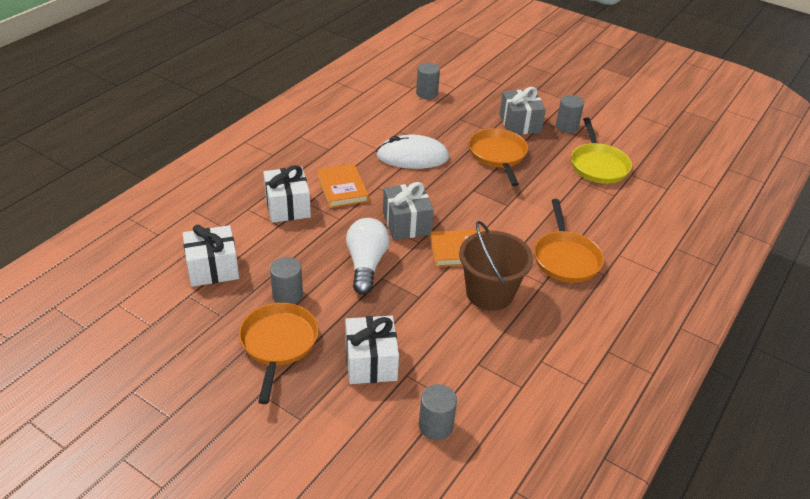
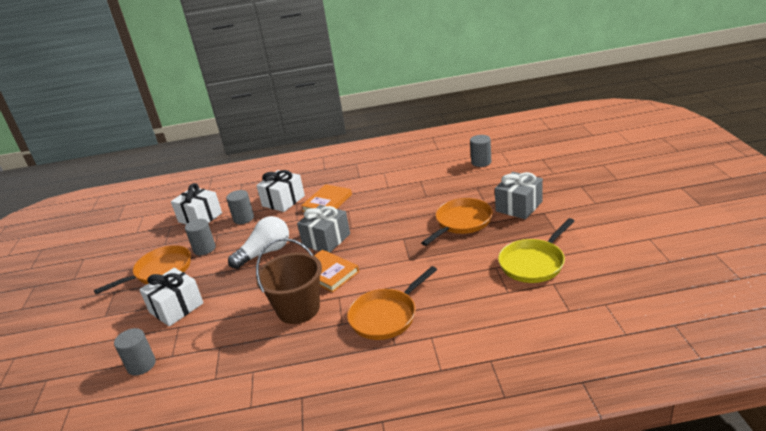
camera: 55 degrees right, 10 degrees down
(412, 157) = (400, 200): white mouse -> none
(566, 126) = (557, 223): grey cylinder -> grey cylinder (243, 218)

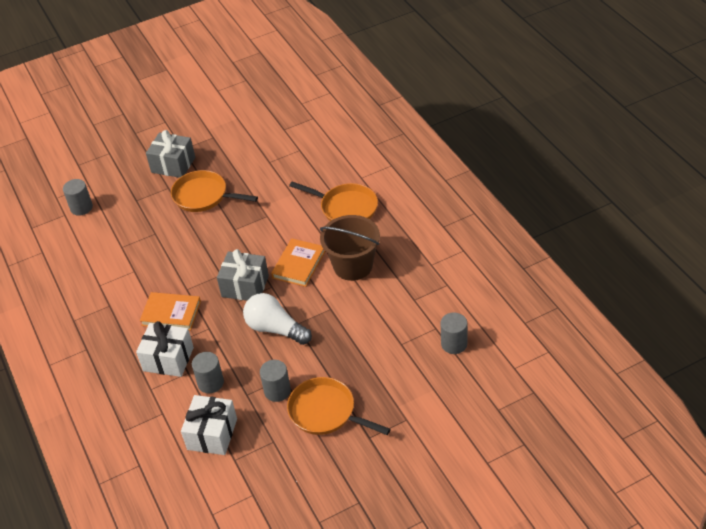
camera: 110 degrees left, 15 degrees up
(176, 308) = (377, 360): white gift -> none
(534, 263) = (260, 142): yellow pan -> none

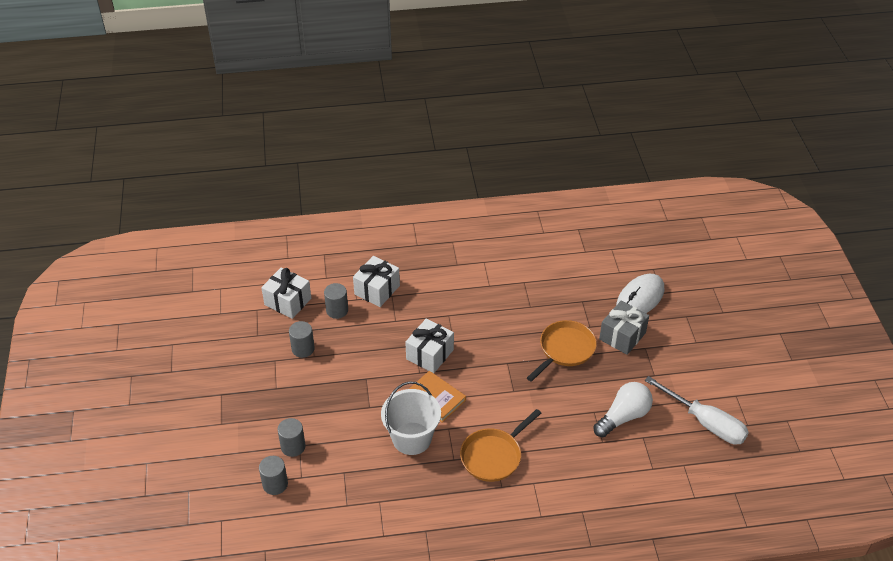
camera: 105 degrees right, 0 degrees up
(81, 208) = (589, 263): grey cylinder -> grey cylinder (293, 446)
(120, 164) = (640, 298): none -> white mouse
(171, 313) = (425, 300): orange book -> none
(245, 286) = (430, 354): grey gift -> white gift
(253, 100) = (705, 422): none -> white screwdriver
(275, 329) = (368, 363): white light bulb -> white light bulb (623, 417)
(326, 412) = (263, 374): orange pan -> none
(353, 266) = (412, 438): brown bucket -> white bucket

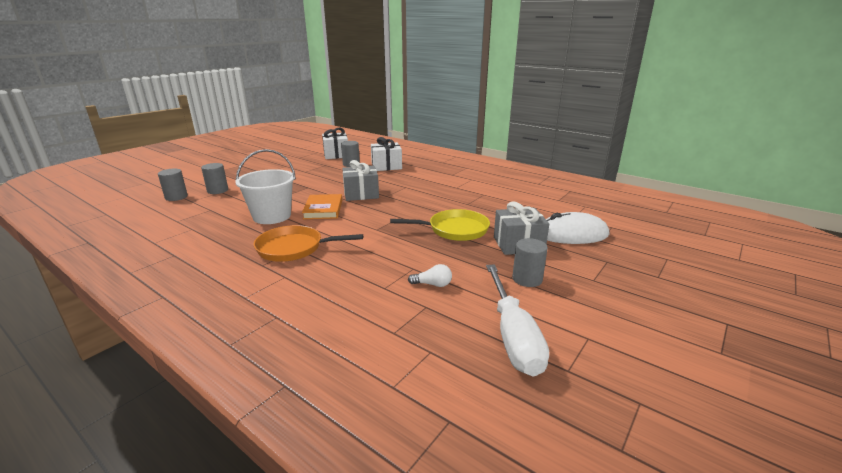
camera: 45 degrees right, 20 degrees down
(303, 349) = (306, 168): grey cylinder -> grey cylinder (527, 279)
(430, 354) = (361, 194): white gift -> grey gift
(564, 350) = (454, 230): orange pan -> yellow pan
(623, 417) = (432, 284): white light bulb -> white light bulb, size x0.50

